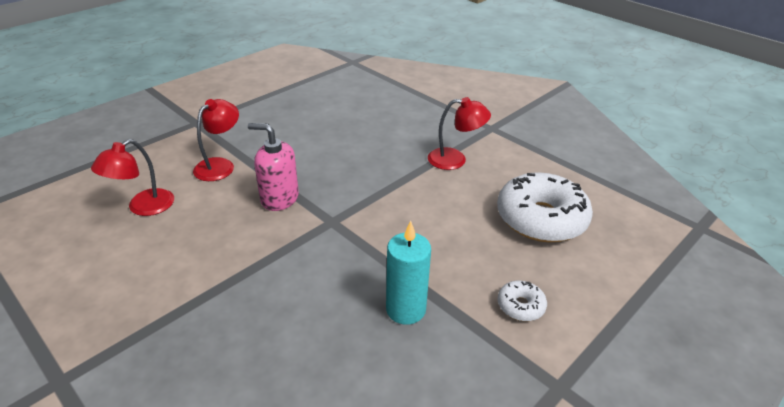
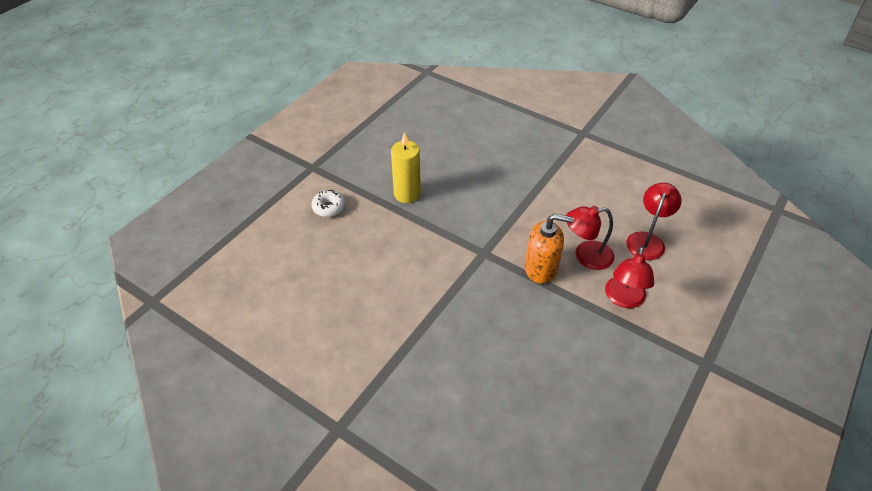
camera: 170 degrees right, 10 degrees up
(279, 198) = (541, 269): pink soap dispenser -> orange soap dispenser
(405, 309) = (407, 194): turquoise candle -> yellow candle
(455, 160) = (383, 354): red lamp -> red lamp (586, 256)
(541, 219) = (300, 286): white donut -> none

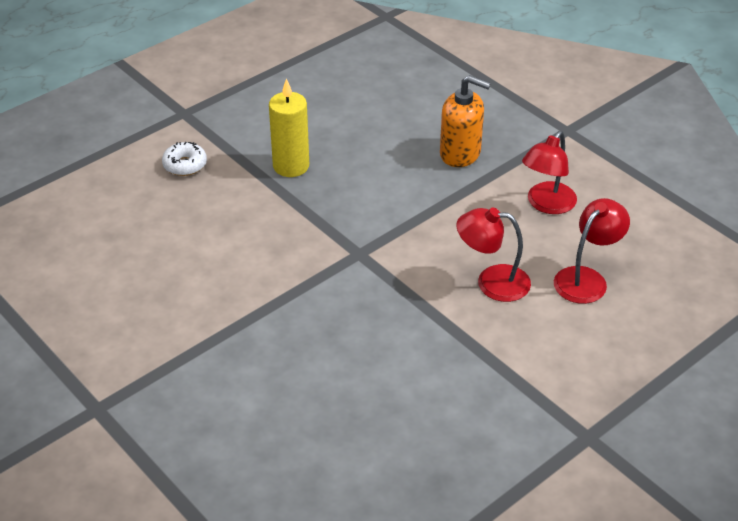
camera: 15 degrees right, 5 degrees down
(541, 269) = (424, 286): orange soap dispenser -> orange soap dispenser (460, 153)
(623, 299) = (516, 342): red lamp -> red lamp (546, 204)

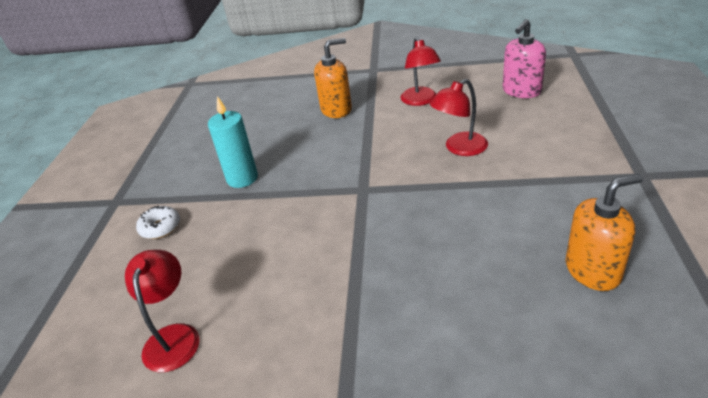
camera: 40 degrees left, 5 degrees down
(291, 166) = (242, 178): yellow candle -> turquoise candle
(403, 459) = (593, 270): none -> orange soap dispenser
(586, 278) = (499, 114): red lamp -> red lamp (173, 336)
(655, 272) = (521, 91): none -> pink soap dispenser

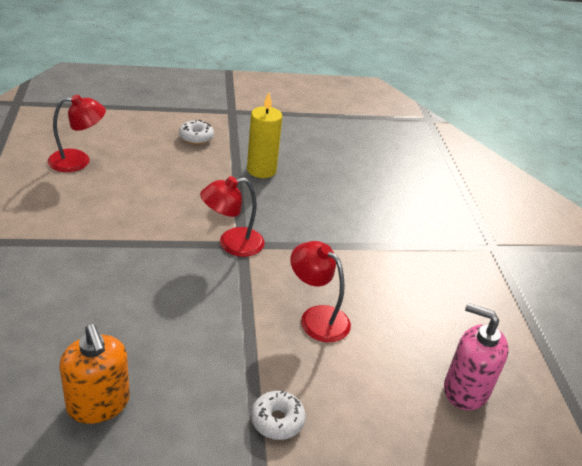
camera: 70 degrees right, 0 degrees up
(242, 178) = (261, 170): turquoise candle -> yellow candle
(336, 110) = (390, 221): orange soap dispenser -> none
(420, 101) = (421, 288): red lamp -> red lamp (232, 244)
(576, 168) = (277, 420): none -> white donut

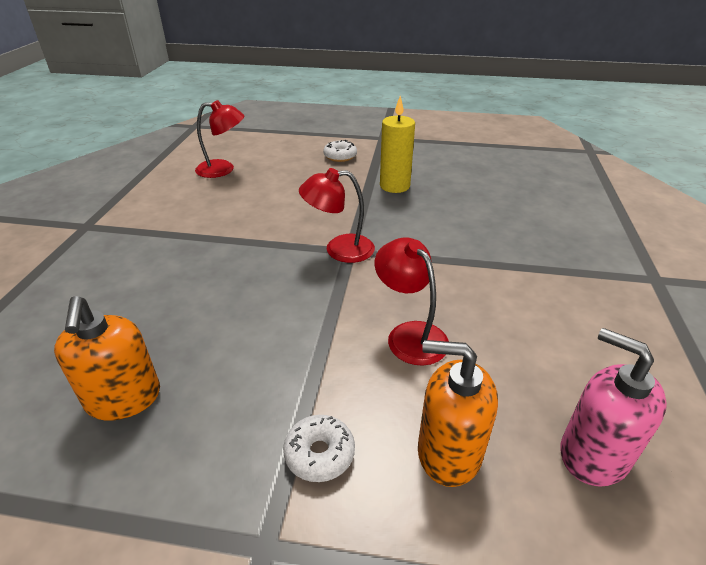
camera: 20 degrees right, 0 degrees up
(369, 404) = (448, 452): none -> orange soap dispenser

